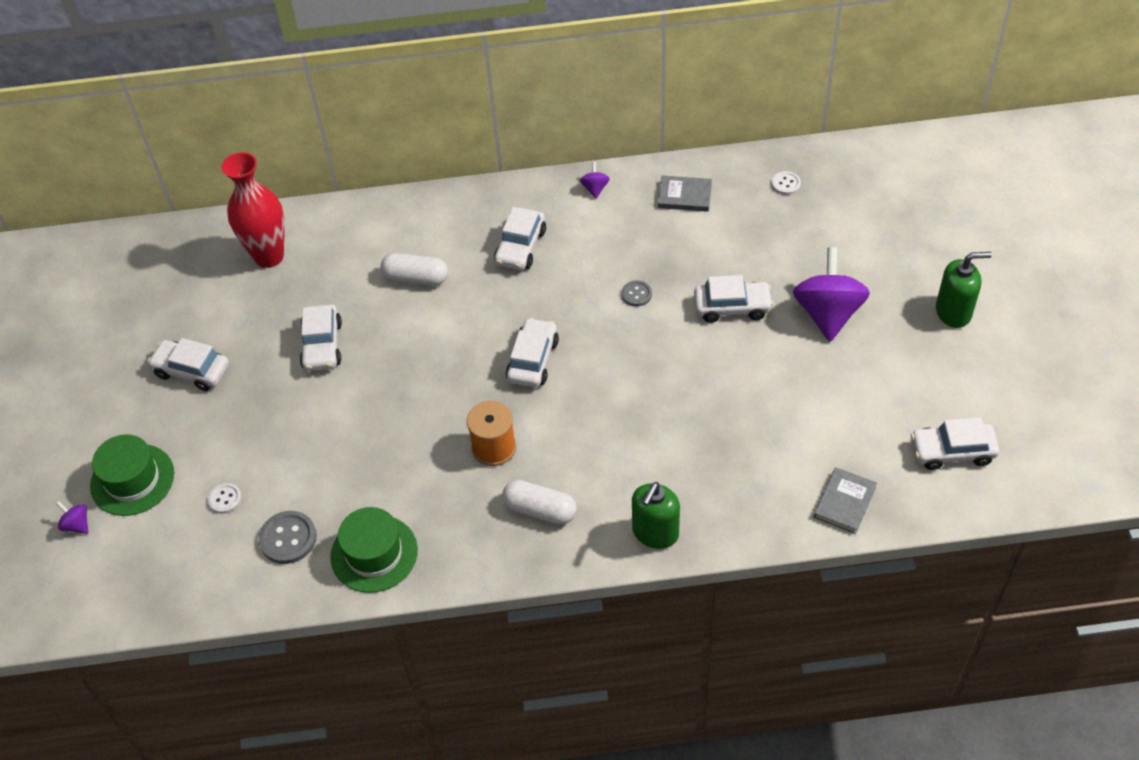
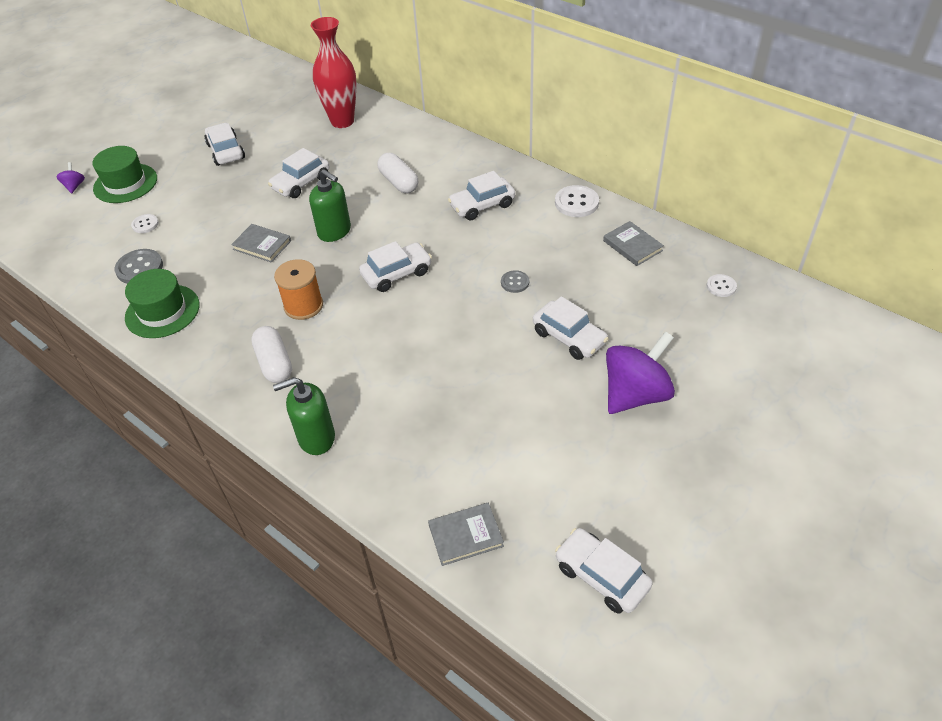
camera: 45 degrees right, 5 degrees down
(375, 428) = (262, 245): none -> grey book
(595, 188) = (576, 203): purple spinning top -> white button
(953, 312) = (745, 473): green soap dispenser -> green soap dispenser (334, 231)

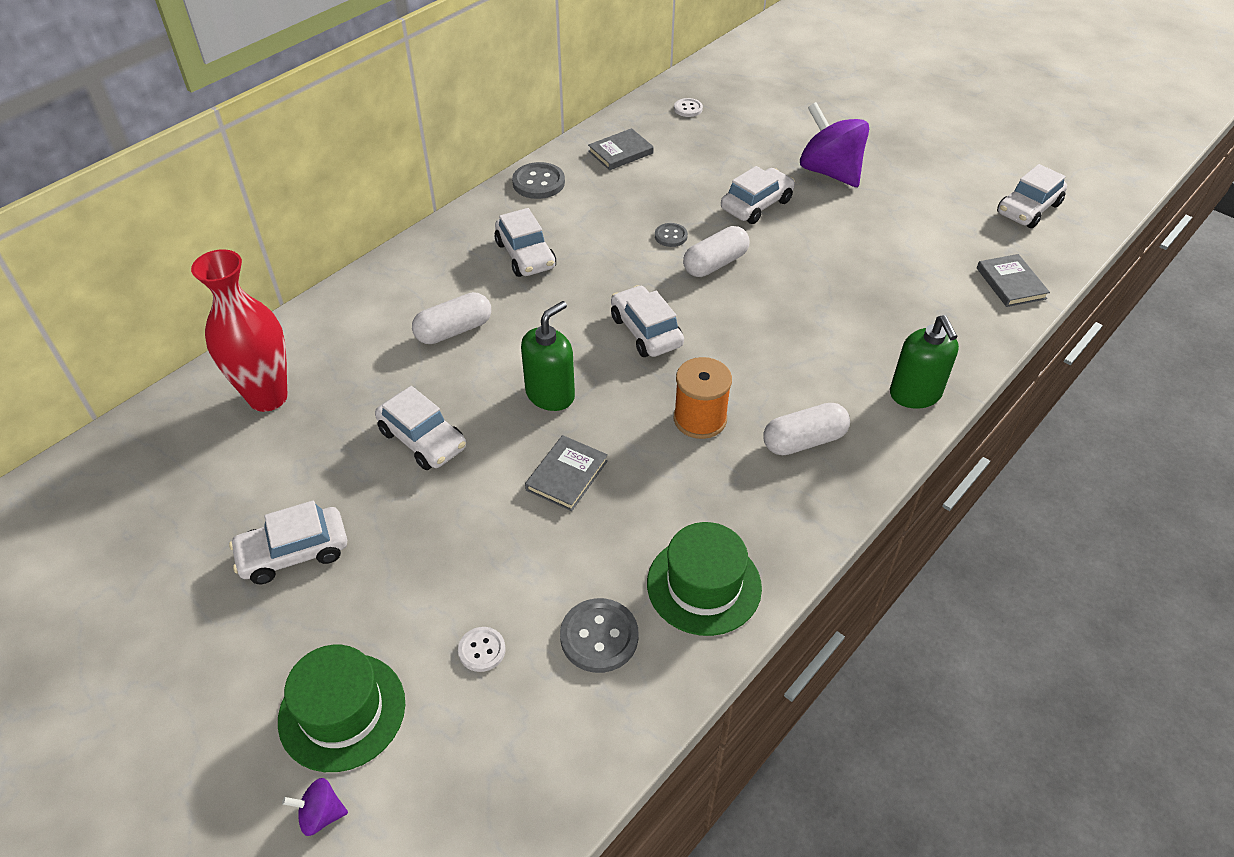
camera: 90 degrees left, 0 degrees up
(480, 310) = (715, 263): none -> white capsule
(576, 203) = (538, 182): white button -> grey button

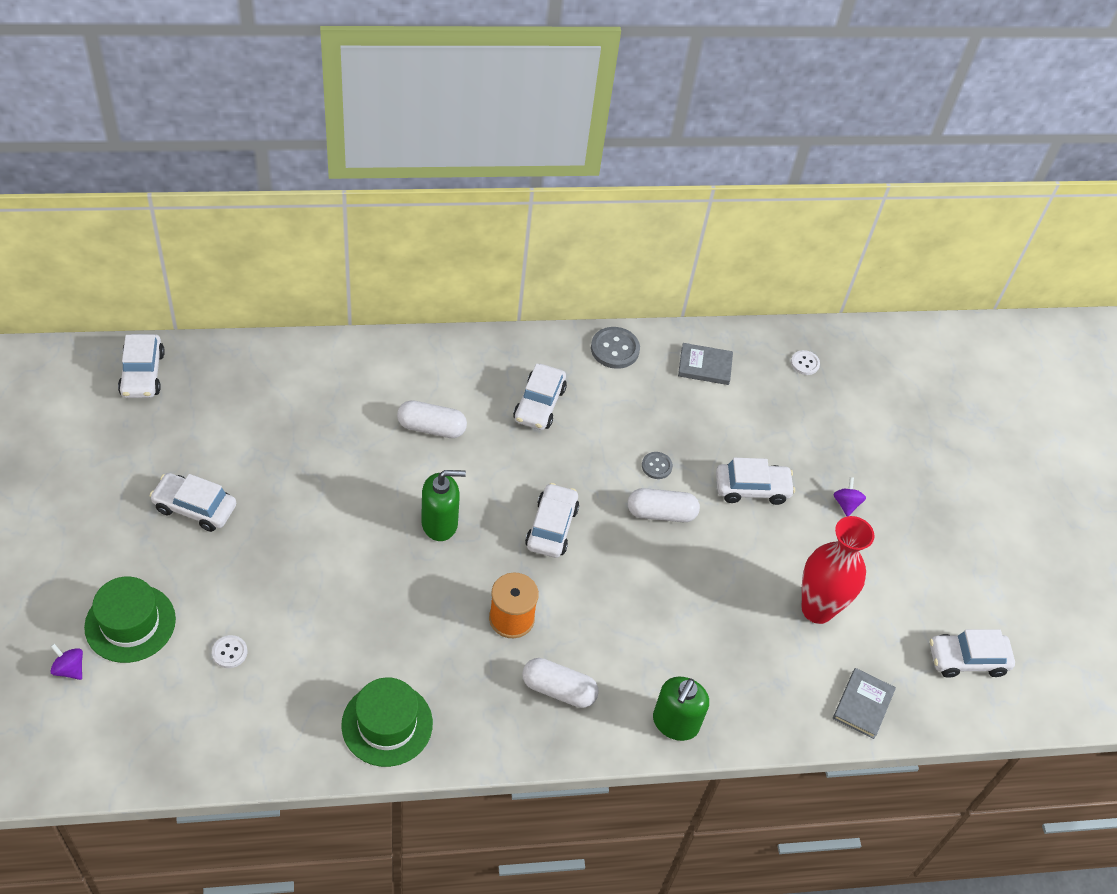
camera: 35 degrees right, 5 degrees up
(268, 397) = (278, 389): red vase -> red vase (817, 609)
(422, 439) = (333, 492): white car -> white car (142, 374)
(567, 475) = (388, 587): grey book -> none
(599, 637) = (296, 701): grey button -> none
(829, 172) = (846, 504): purple spinning top -> purple spinning top, size x0.43

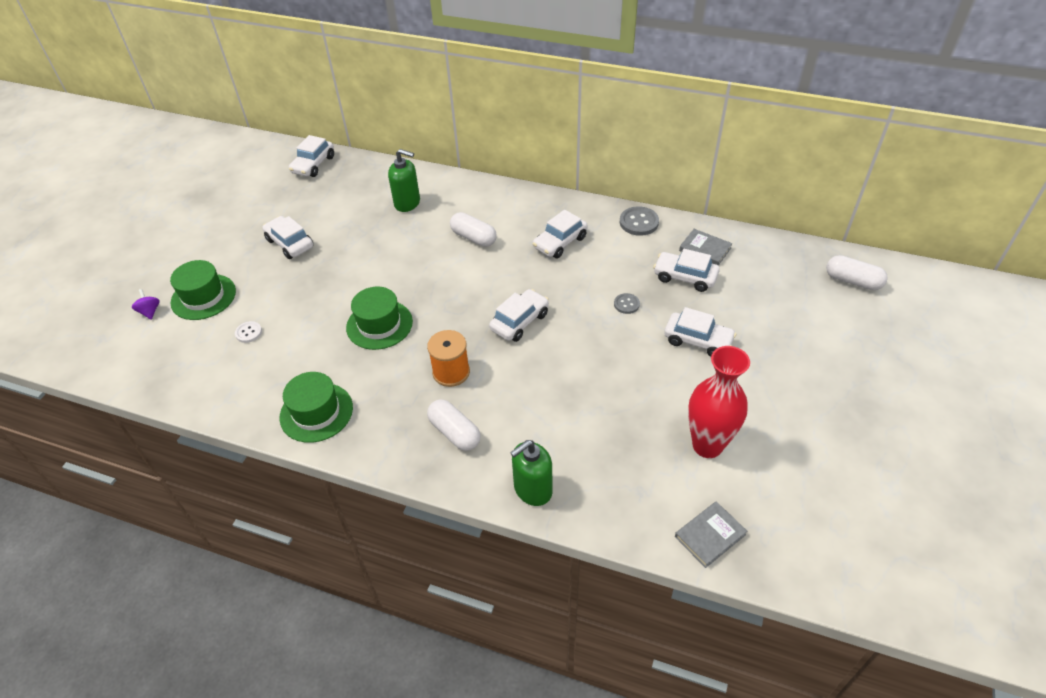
camera: 35 degrees right, 5 degrees down
(389, 586) = (379, 324): none -> green hat
(440, 523) = (440, 296): green soap dispenser -> green soap dispenser (407, 203)
(661, 513) = (611, 336): white capsule -> white capsule (853, 281)
(805, 363) = (792, 267): white button -> none
(846, 504) = (777, 375): purple spinning top -> none
(967, 659) = (835, 534): white car -> white car (685, 277)

